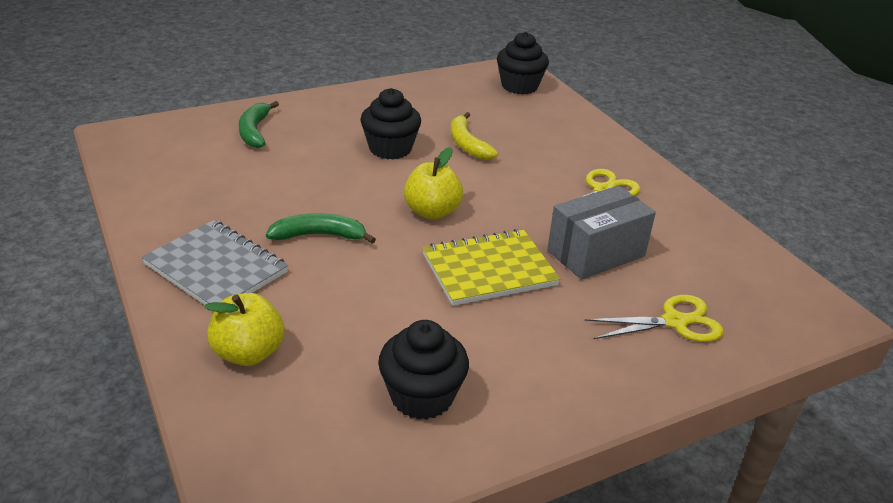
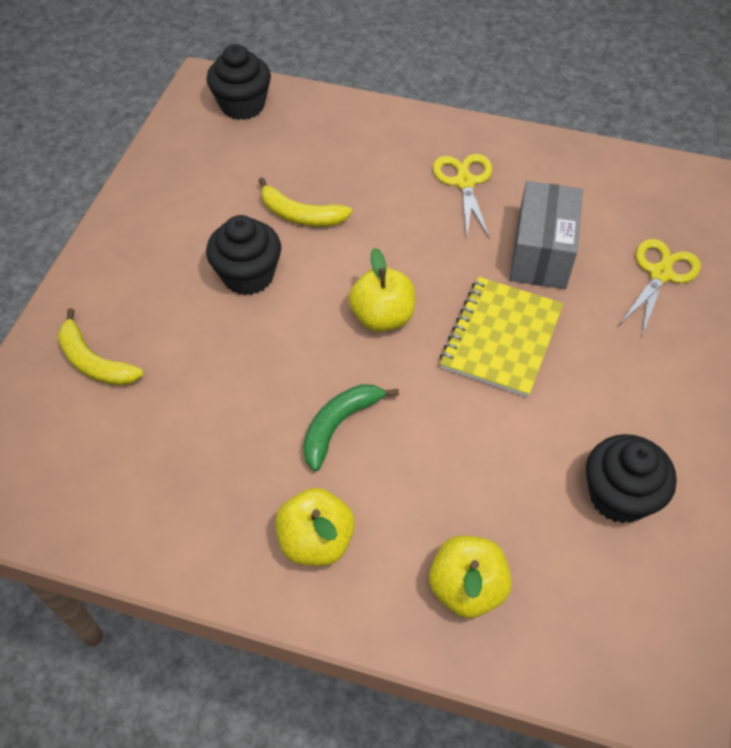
camera: 45 degrees left, 20 degrees up
(216, 268) = (316, 541): grey notebook -> yellow apple
(254, 131) = (94, 362): green banana -> yellow banana

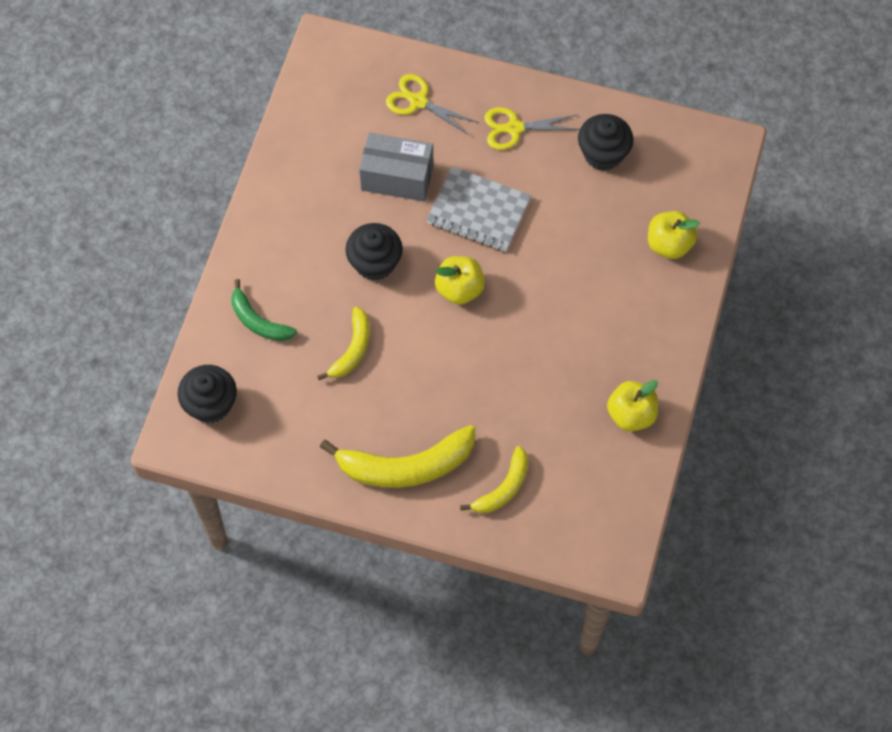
camera: 90 degrees left, 10 degrees up
(143, 264) = (405, 466): none -> yellow banana
(248, 275) = (418, 385): black cupcake -> black cupcake (375, 263)
(316, 541) = (642, 329): yellow apple -> yellow apple (631, 414)
(339, 425) = (555, 317): green banana -> green banana (258, 321)
(464, 182) = (318, 226): yellow scissors -> yellow scissors (514, 128)
(501, 338) = (478, 211): yellow notebook -> grey notebook

